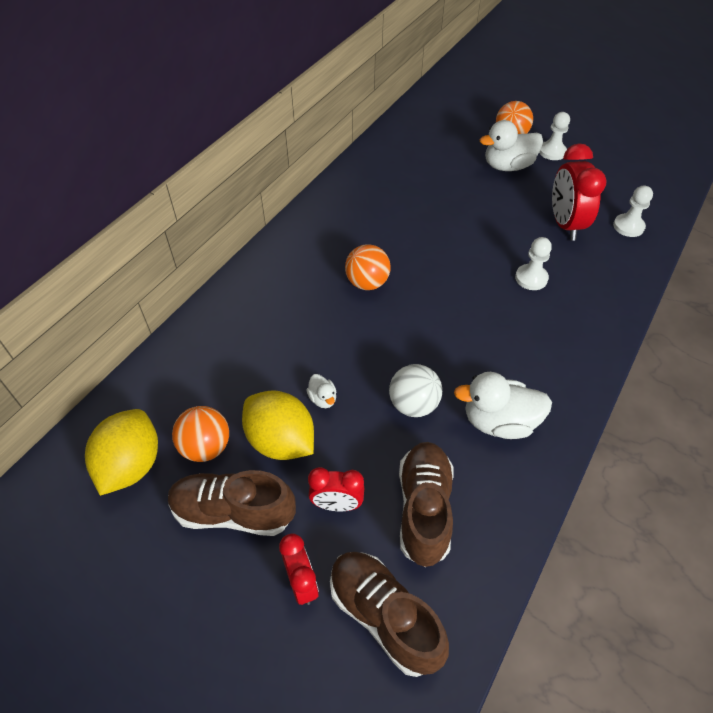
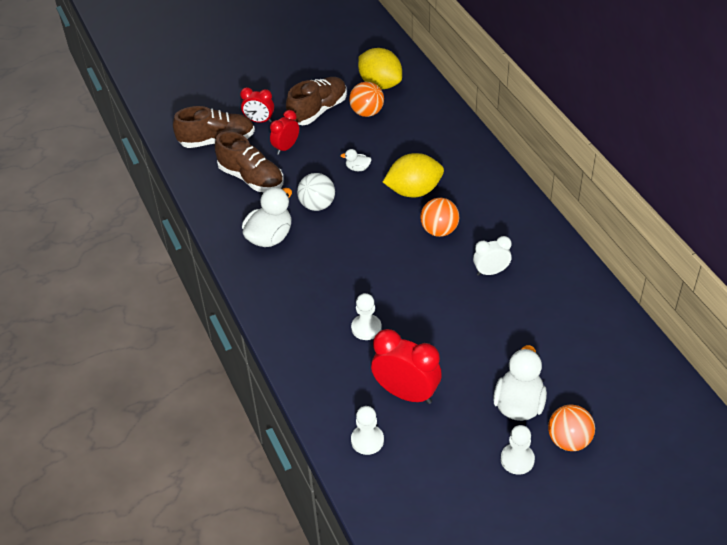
camera: 125 degrees right, 5 degrees down
(281, 441) = (344, 141): yellow lemon -> yellow lemon (414, 191)
(390, 228) = (491, 272): none -> white clock

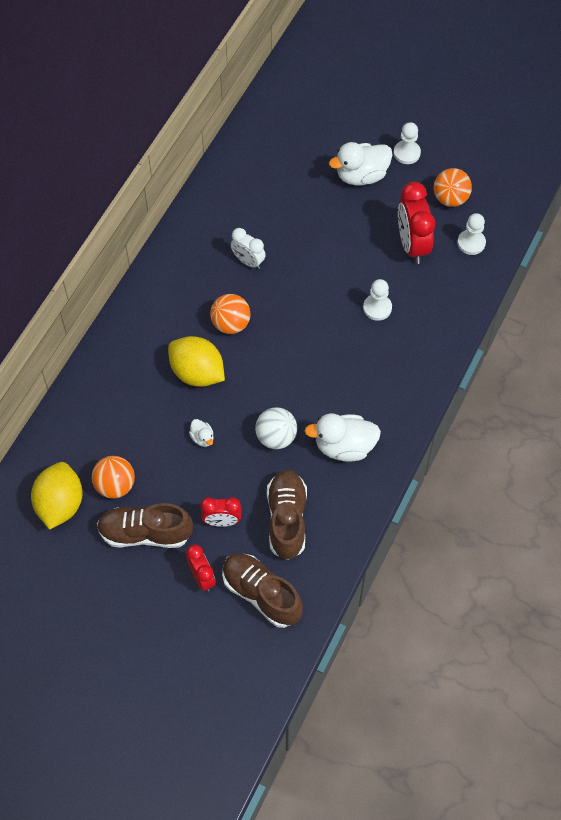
camera: 130 degrees left, 15 degrees up
(569, 440) = (365, 134): orange ball -> orange ball (450, 198)

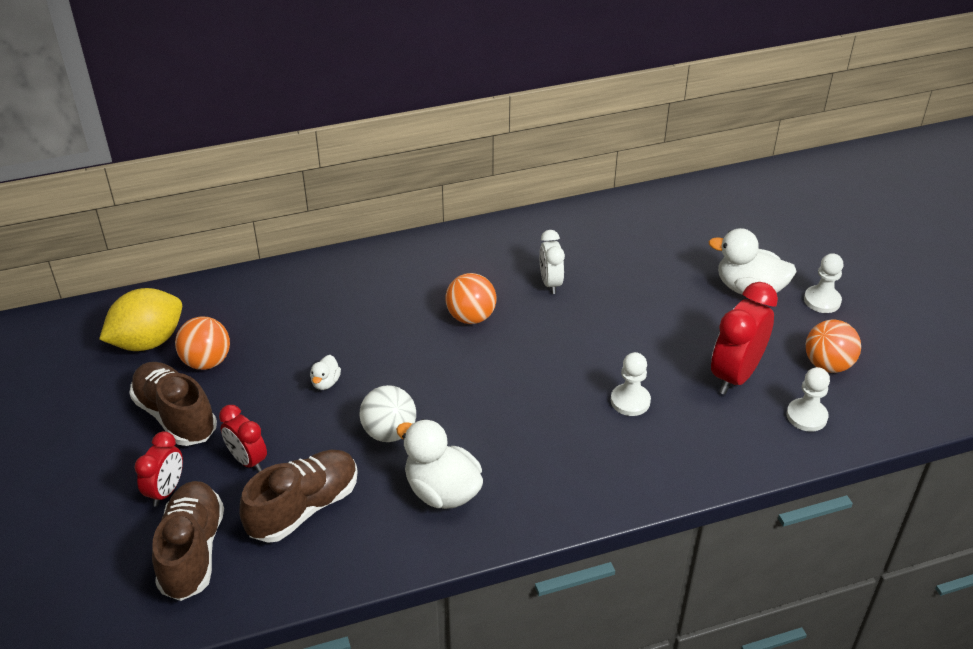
camera: 45 degrees right, 20 degrees down
(197, 373) = (391, 332): yellow lemon -> none

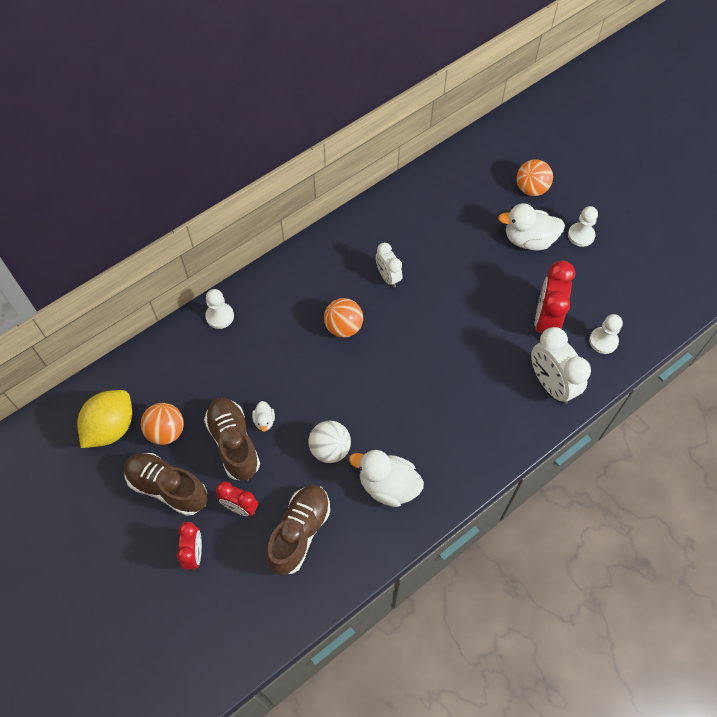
camera: 20 degrees left, 20 degrees up
(192, 551) = (238, 596): brown shoe -> brown shoe (234, 443)
(630, 401) = (484, 366): white pawn -> white pawn (220, 316)
(712, 443) = (551, 384): none -> white clock
(827, 365) = (602, 292): orange ball -> orange ball (531, 189)

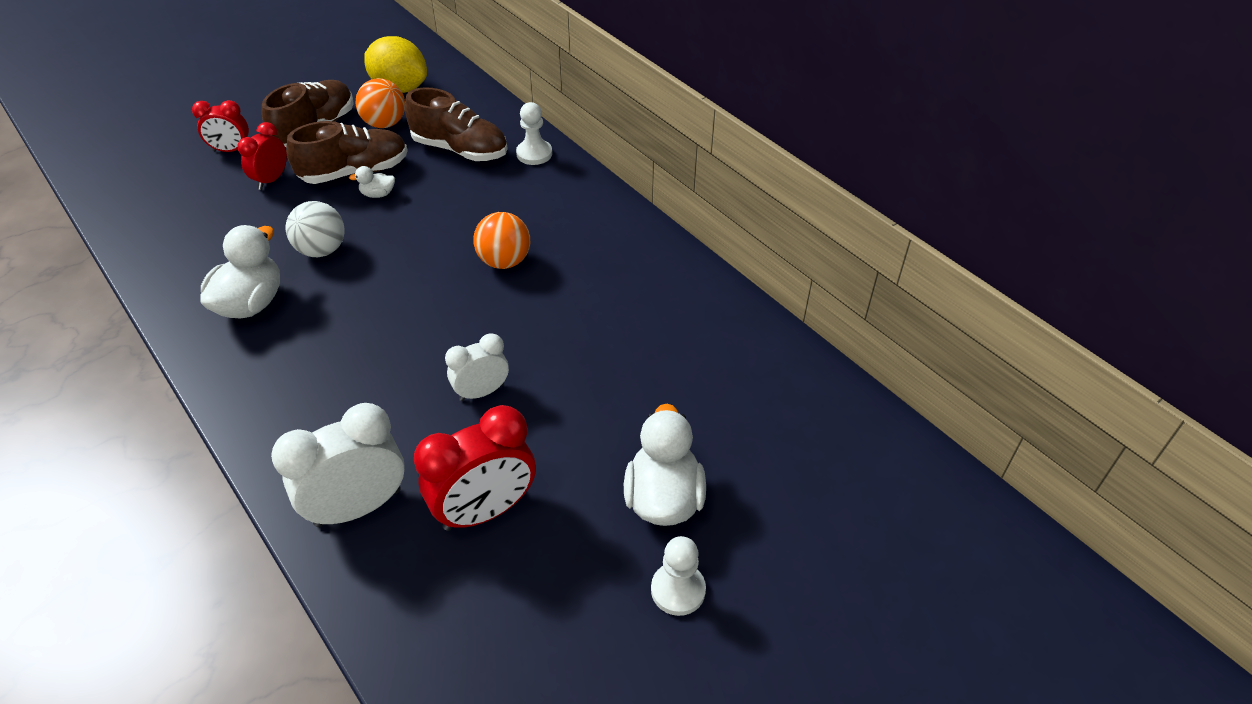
camera: 90 degrees right, 15 degrees down
(299, 533) = (220, 226): brown shoe -> brown shoe (460, 150)
(388, 277) = (587, 307): white clock -> white clock (481, 392)
(531, 189) = (787, 512): orange ball -> none
(545, 321) = (485, 510): red clock -> red clock turned 135 degrees clockwise
(603, 341) = (429, 602): white pawn -> none

